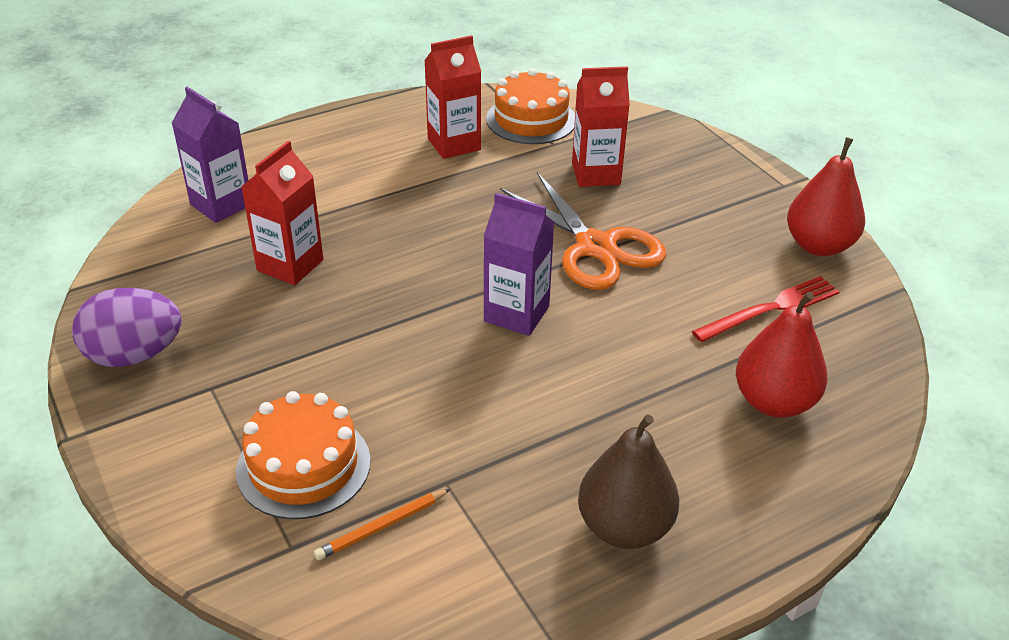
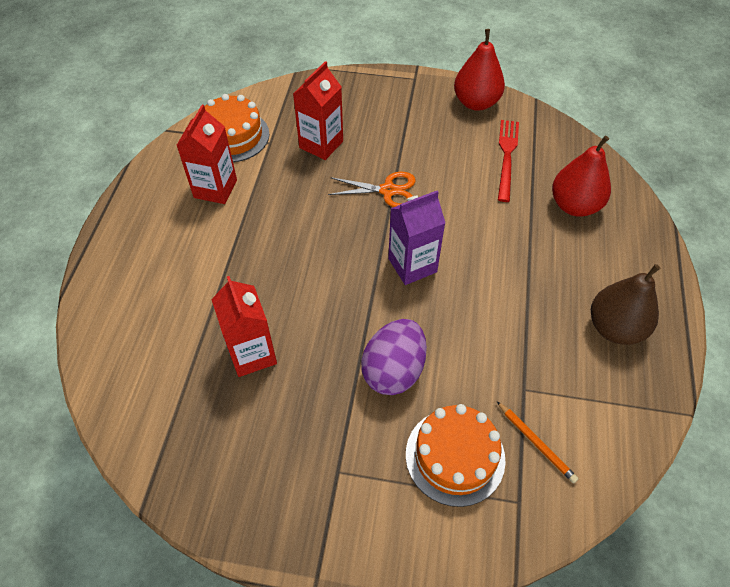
camera: 50 degrees left, 15 degrees up
(135, 355) = (261, 503): purple egg -> purple egg (393, 370)
(221, 204) = (138, 357): purple carton -> none
(382, 526) = (536, 443): orange pencil -> orange pencil turned 45 degrees counterclockwise
(595, 247) = (388, 190): orange scissors -> orange scissors, size x0.62

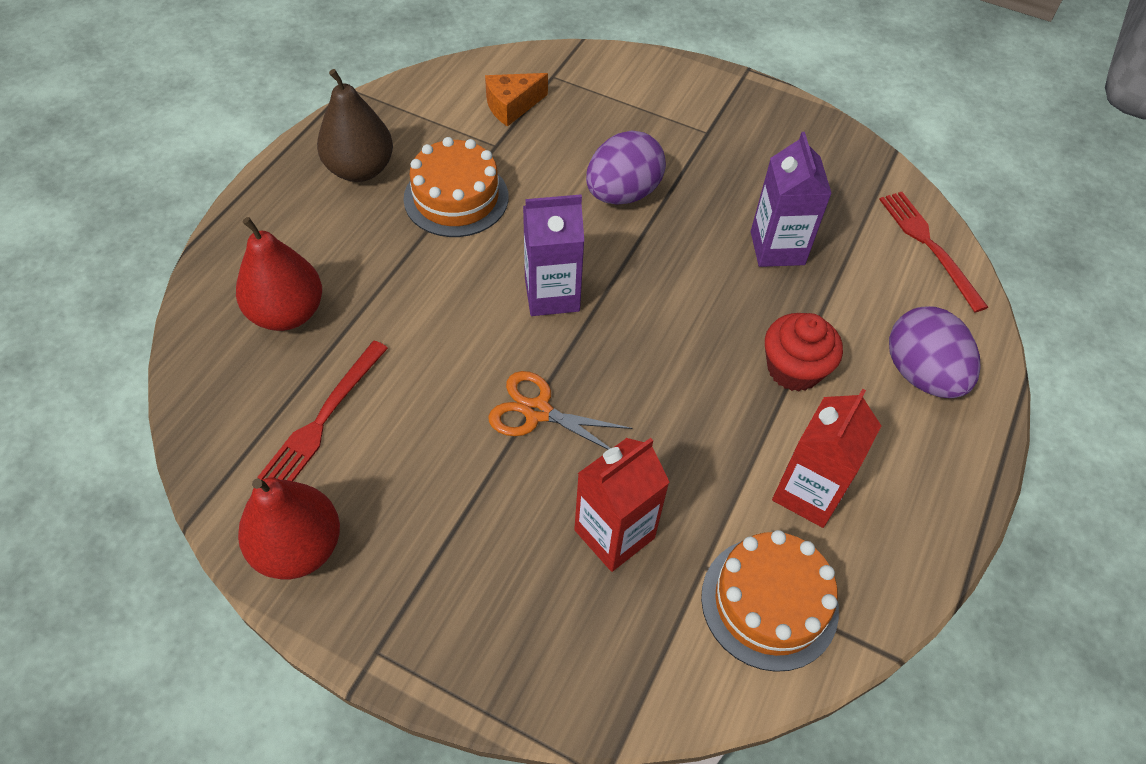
camera: 165 degrees left, 0 degrees up
(120, 395) = (929, 246): none -> red fork
(139, 279) = (921, 374): none -> purple egg
(230, 258) = (794, 369): none -> red cupcake
(252, 354) = (777, 248): red carton -> purple carton
(455, 456) = (593, 116): orange cake -> orange cake (456, 198)
(536, 443) = (512, 106): orange pencil -> orange cheese

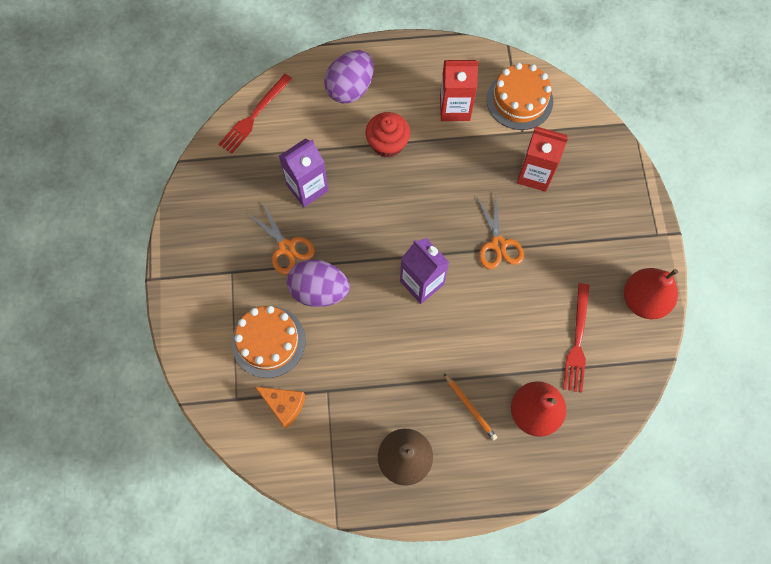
camera: 120 degrees left, 15 degrees up
(323, 418) = (577, 341): red fork -> red fork turned 105 degrees clockwise
(355, 255) = (470, 407): none -> orange pencil
(456, 198) = (387, 383): orange cake -> orange cake (268, 341)
(704, 190) = (286, 247): none -> orange scissors

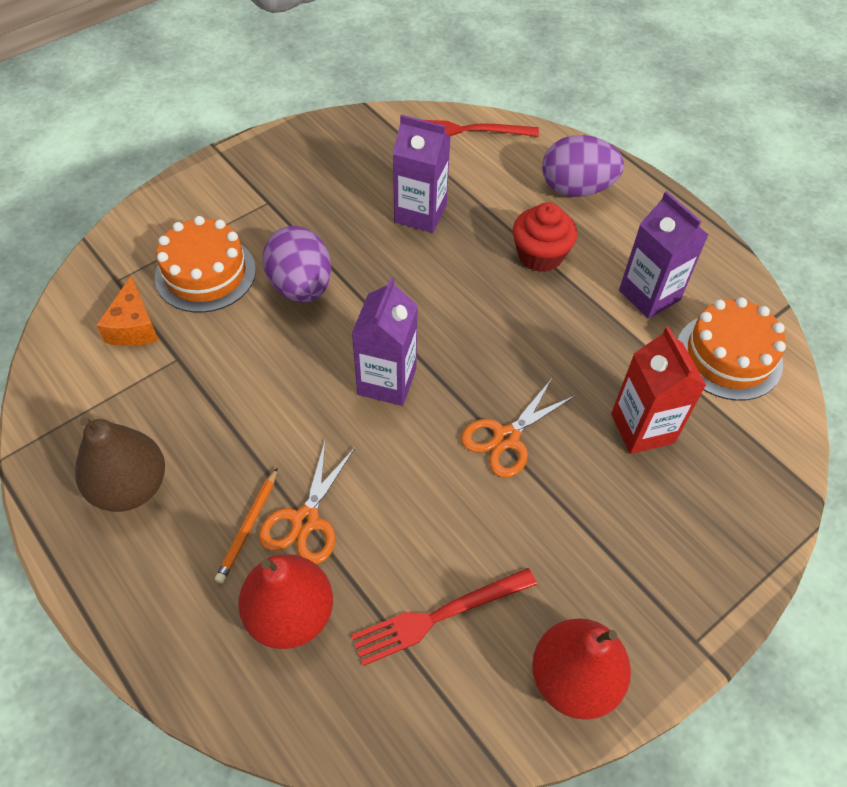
camera: 55 degrees right, 15 degrees down
(286, 247) = (332, 232): orange scissors -> orange scissors (305, 520)
(455, 108) = (649, 295): red carton -> purple carton

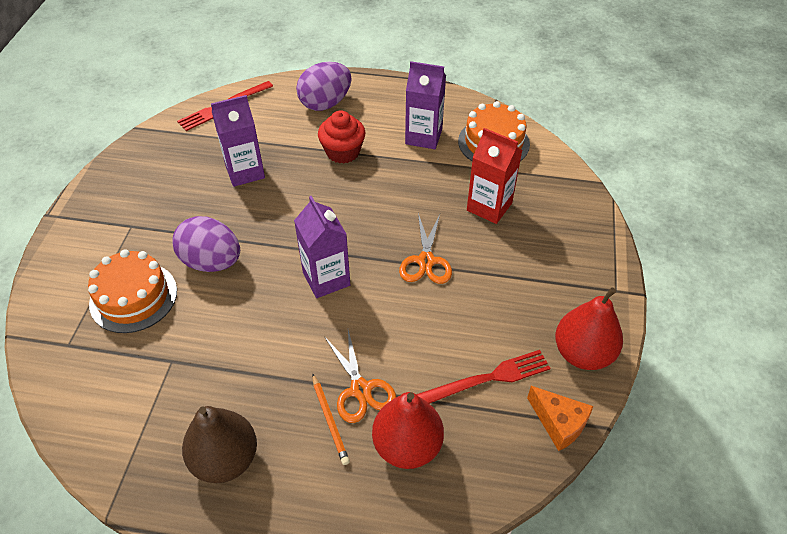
camera: 40 degrees left, 5 degrees down
(133, 327) = (116, 364): orange cheese -> orange cheese (559, 423)
(439, 616) = (487, 379): red fork -> red fork turned 135 degrees counterclockwise

